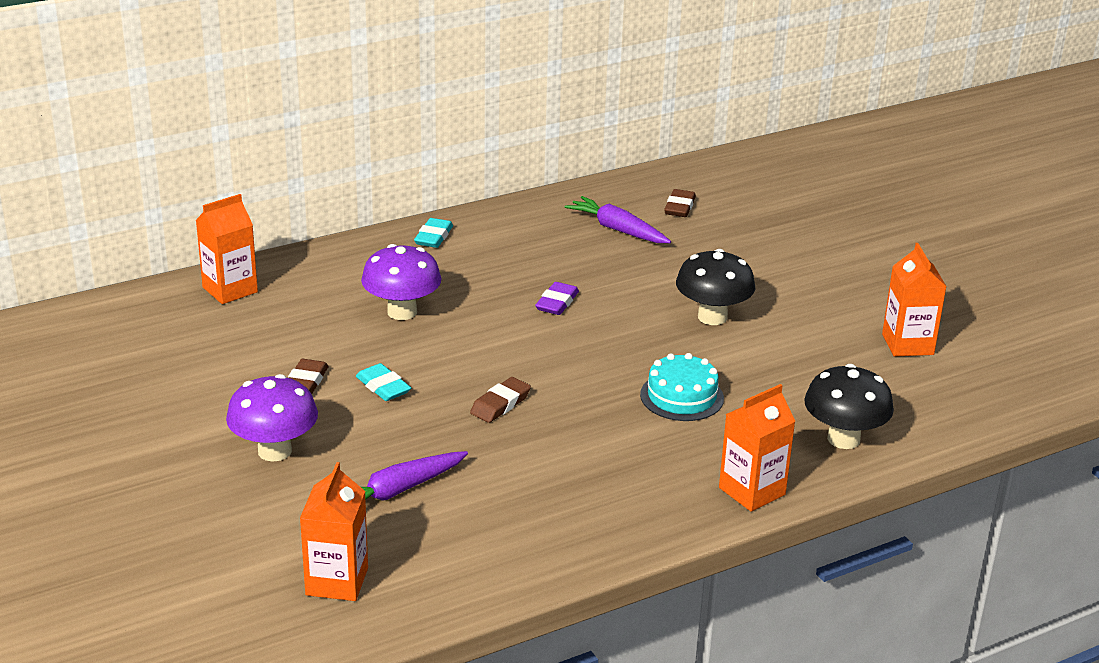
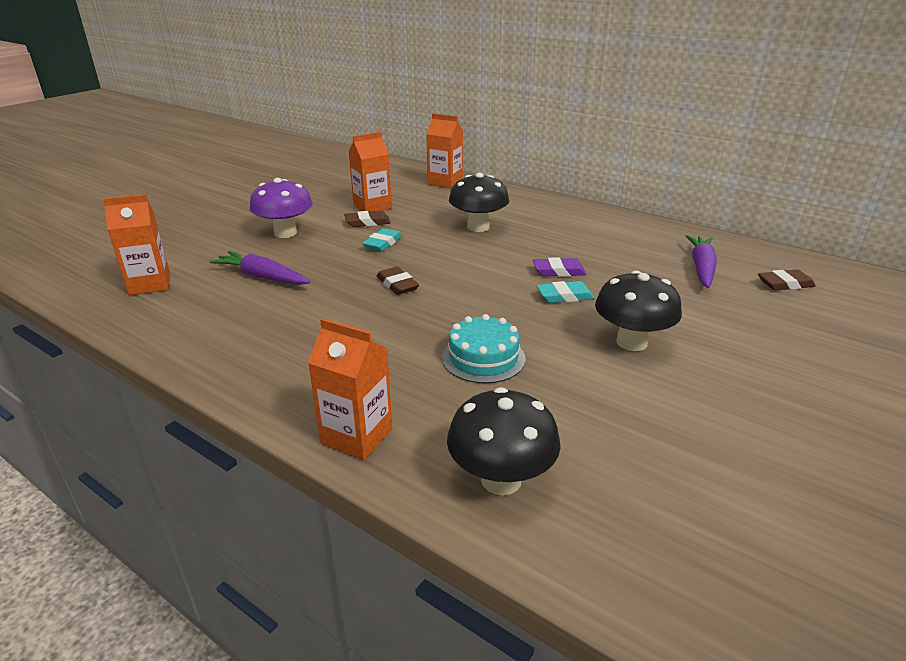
camera: 65 degrees right, 0 degrees up
(402, 312) = (478, 227): purple mushroom -> black mushroom
(433, 237) = (583, 213): turquoise eraser -> turquoise eraser (565, 296)
(500, 404) = (397, 284): brown eraser -> brown eraser turned 45 degrees clockwise
(907, 344) = (755, 487): orange carton -> orange carton (372, 206)

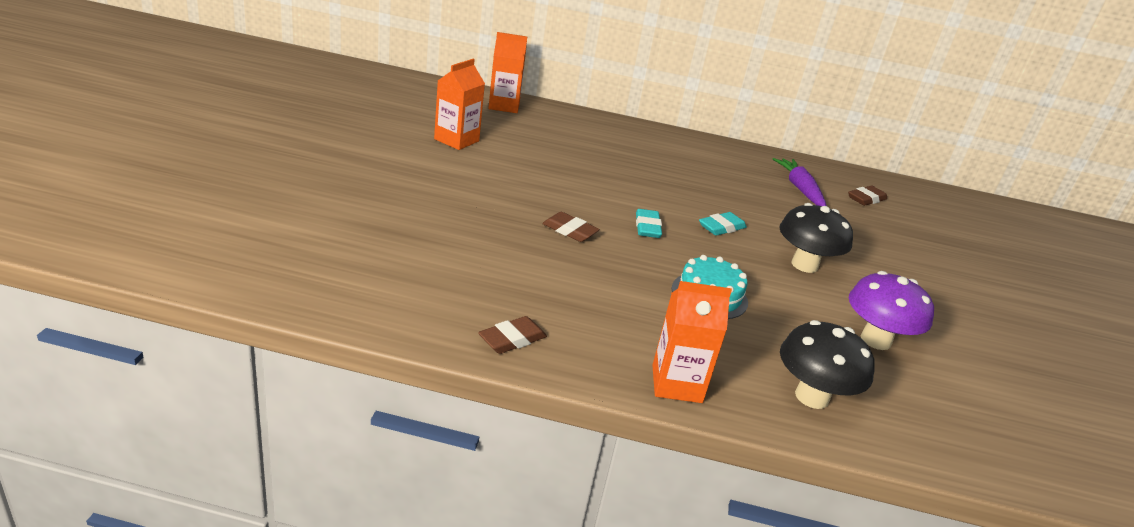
camera: 30 degrees left, 0 degrees up
(150, 284) = (304, 258): orange carton -> none
(262, 277) = (425, 236): purple carrot -> none
(285, 233) = (394, 180): purple mushroom -> purple mushroom (875, 340)
(367, 222) = (471, 160): brown eraser -> brown eraser (512, 339)
(382, 243) = (511, 185): turquoise eraser -> turquoise eraser (647, 227)
(478, 227) = (585, 159): black mushroom -> none
(559, 271) = (696, 202): purple eraser -> none

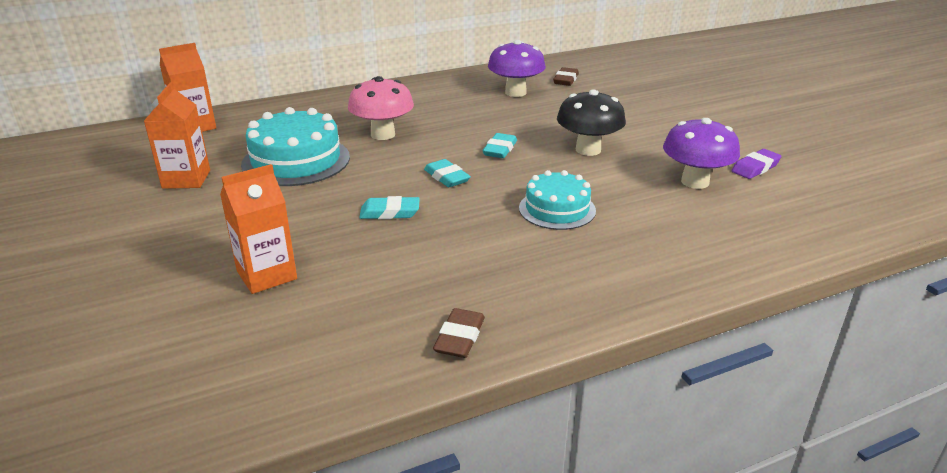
camera: 30 degrees left, 0 degrees up
(546, 161) = (296, 160): none -> turquoise cake
(570, 231) = (390, 212): brown eraser -> turquoise eraser
(636, 172) = (383, 134): none -> pink mushroom
(677, 384) = (622, 295): orange carton -> orange carton (266, 275)
(799, 189) = (515, 92): purple carrot -> purple mushroom
(812, 396) = (711, 248): black mushroom -> none
(962, 361) = (755, 168): none -> purple eraser

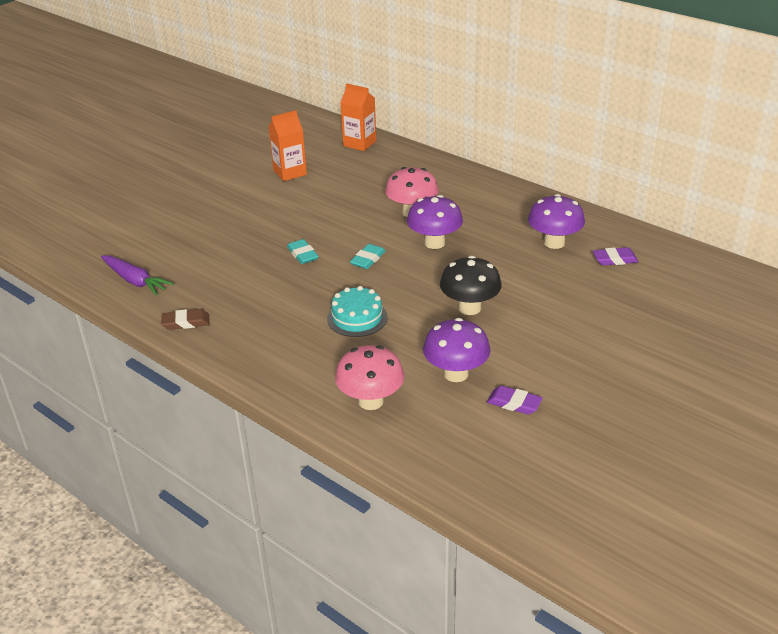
camera: 65 degrees right, 5 degrees up
(266, 275) = (207, 241): orange carton -> none
(293, 368) = (135, 281): none -> purple carrot
(296, 160) = (343, 196): turquoise cake -> none
(455, 138) = (434, 243): none -> purple mushroom
(500, 149) = (432, 268): turquoise eraser -> none
(565, 80) = (615, 259): brown eraser -> purple eraser
(720, 237) = (371, 401): none -> pink mushroom

